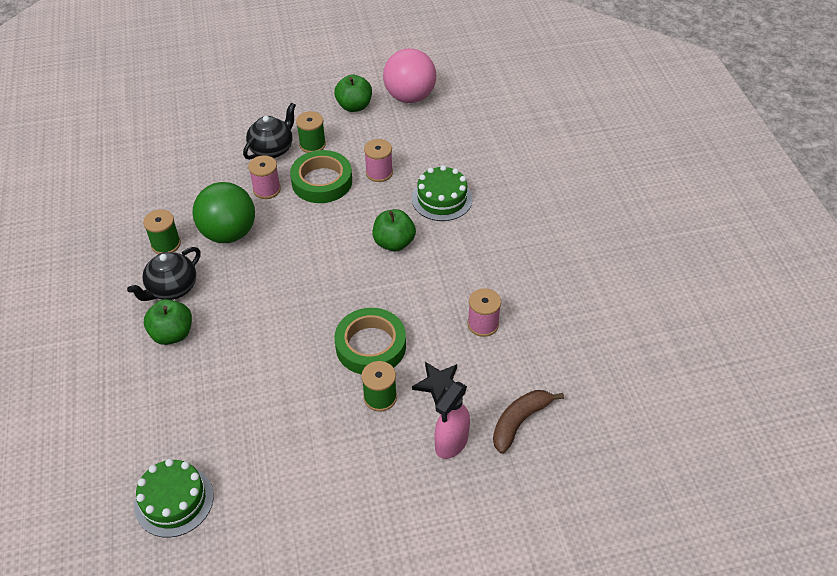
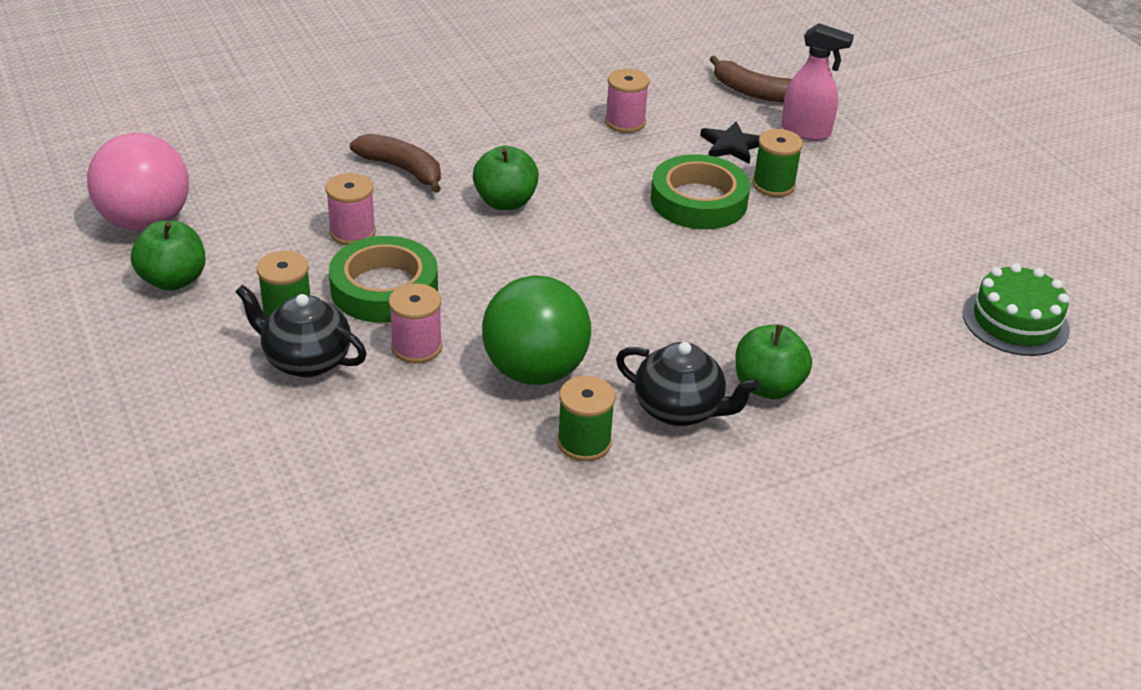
camera: 105 degrees left, 10 degrees down
(442, 199) = (402, 169): green cake -> brown banana

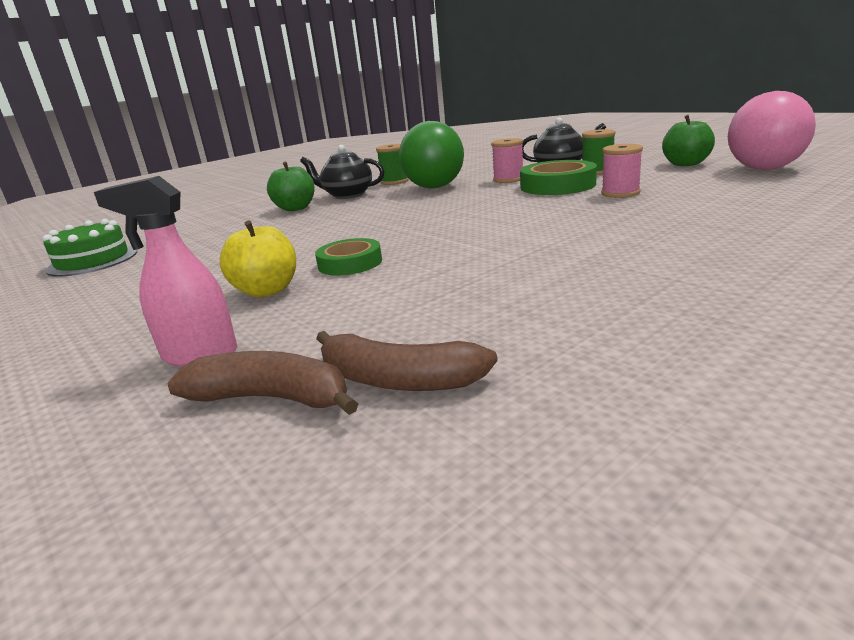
camera: 170 degrees right, 15 degrees down
(402, 169) = (649, 220): brown banana -> brown banana (398, 380)
(505, 202) = (529, 226): green apple -> none
(625, 122) = (466, 304): pink spool -> none
(698, 201) = (350, 263): green tape -> green tape, size x0.64
(731, 145) = (315, 313): black star -> none
(773, 185) = (267, 291): green spool -> yellow apple

